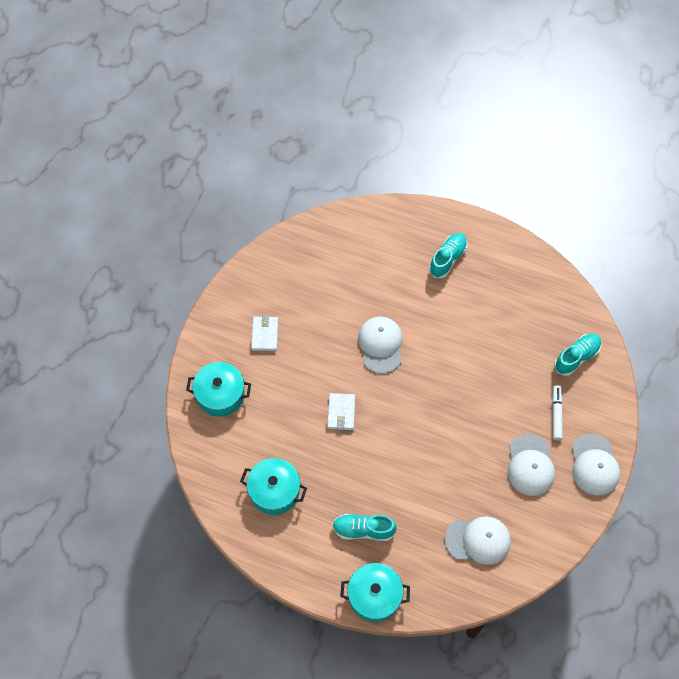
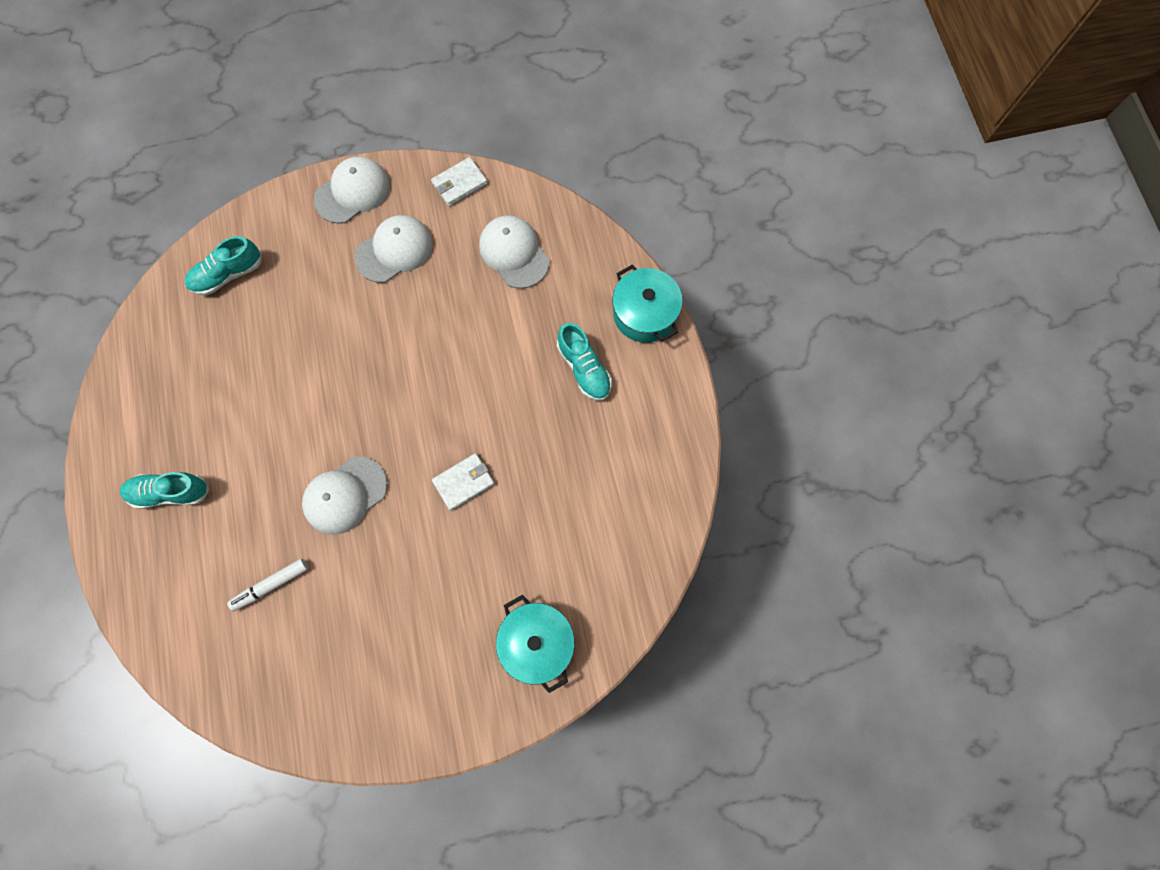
camera: 125 degrees left, 10 degrees up
(265, 334) = (419, 647): white wallet -> white wallet (459, 183)
(274, 491) = (609, 491): turquoise pot -> none
(556, 414) = (315, 257): white marker -> white marker (271, 585)
(576, 357) = (228, 274): turquoise shoe -> turquoise shoe turned 45 degrees counterclockwise

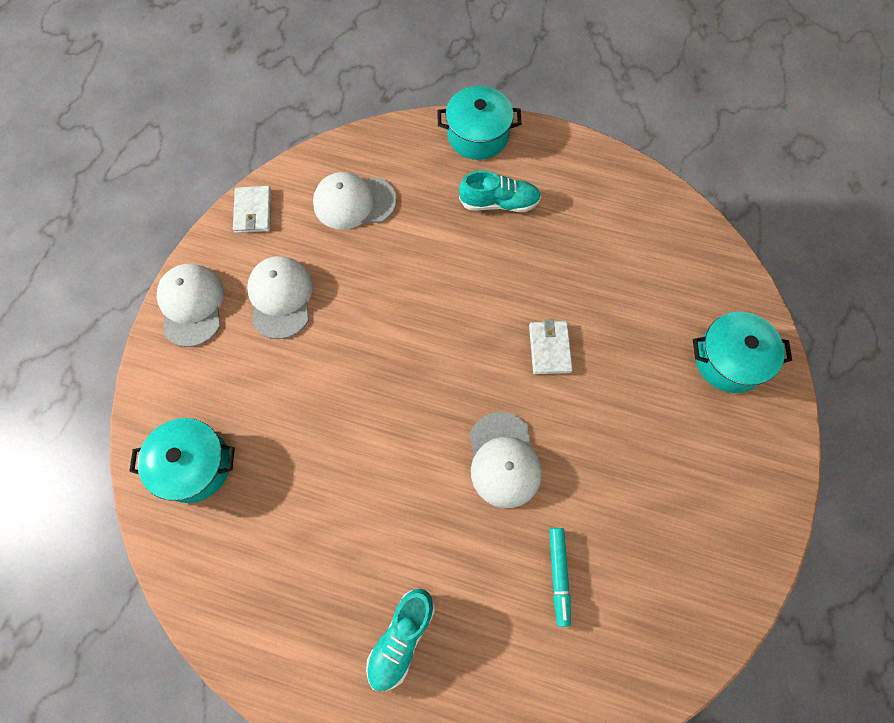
camera: 60 degrees left, 5 degrees down
(228, 274) = (194, 465): turquoise shoe -> turquoise pot
(271, 585) = (558, 576): white marker -> turquoise marker

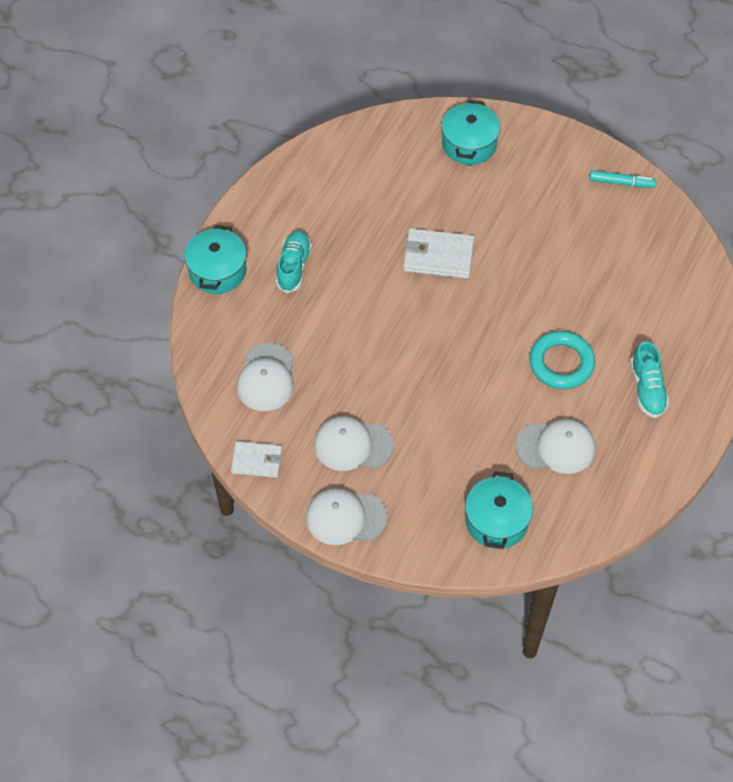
camera: 80 degrees left, 10 degrees down
(401, 638) = (647, 389): turquoise shoe -> turquoise shoe turned 45 degrees clockwise
(422, 517) = (561, 363): none -> turquoise ring
(503, 460) = (525, 303): white cap -> white cap (556, 447)
(549, 348) = (438, 256): white wallet -> white wallet, size x1.51
(558, 576) = (615, 284): turquoise marker -> turquoise marker (621, 183)

